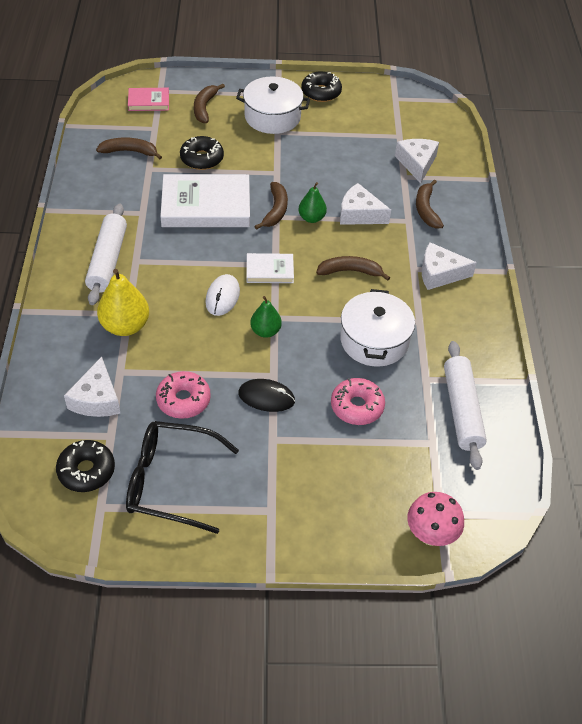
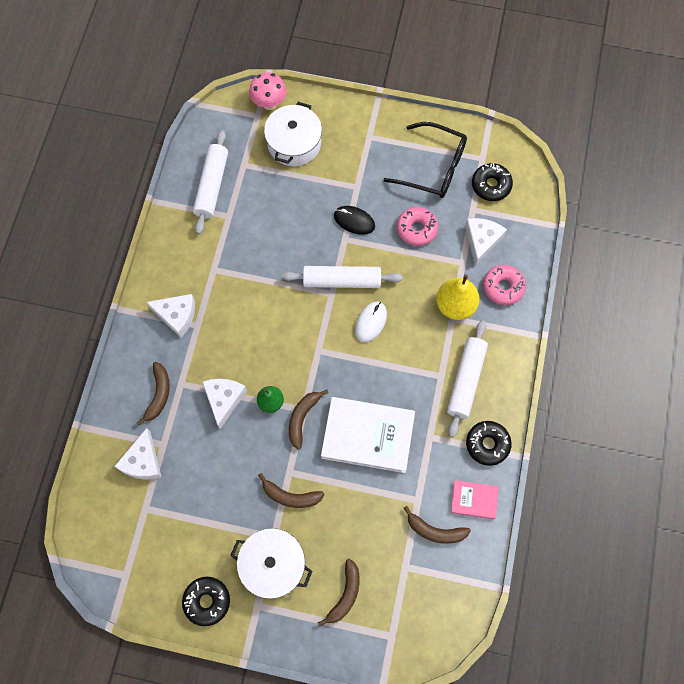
camera: 165 degrees left, 20 degrees up
(148, 101) = (407, 617): pink book -> pink book (474, 500)
(202, 158) = (361, 506): black donut -> black donut (487, 444)
(265, 331) = (342, 281): green pear -> white rolling pin
(269, 270) = (324, 344): white book -> none
(350, 271) = (254, 331): brown banana -> brown banana (290, 496)
(357, 406) = (288, 202): pink donut -> pink donut (503, 287)
(359, 214) = (224, 400): white cheese -> white cheese turned 120 degrees counterclockwise
(374, 340) = (256, 257): white pot -> white pot (294, 143)

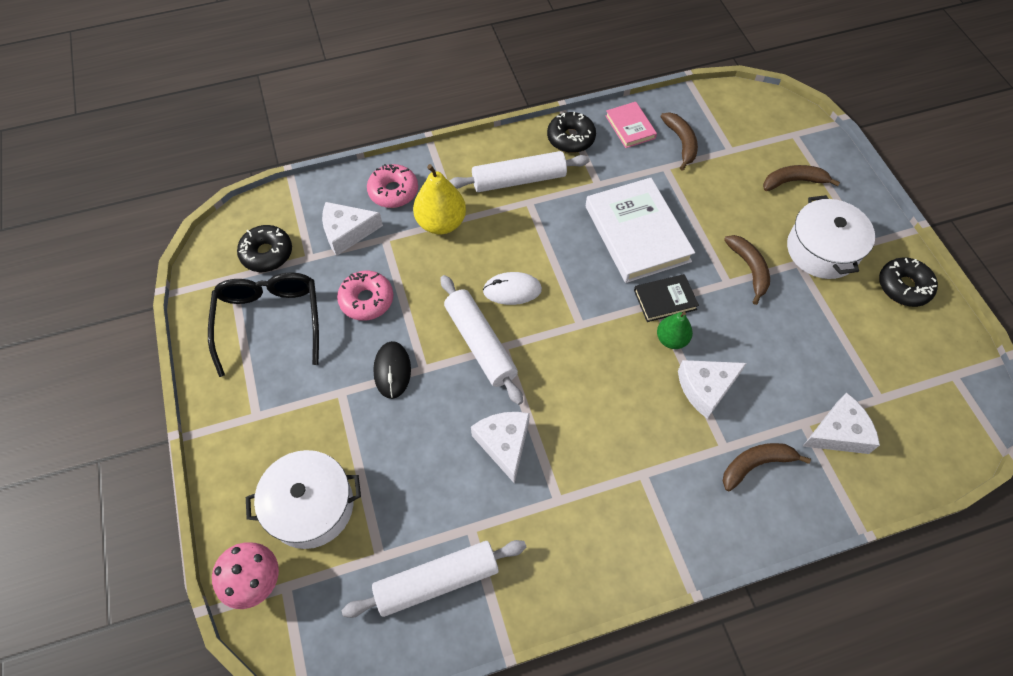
camera: 120 degrees left, 10 degrees down
(177, 316) = (648, 507): white cheese -> white cheese (504, 444)
(302, 418) = (665, 300): brown banana -> black book

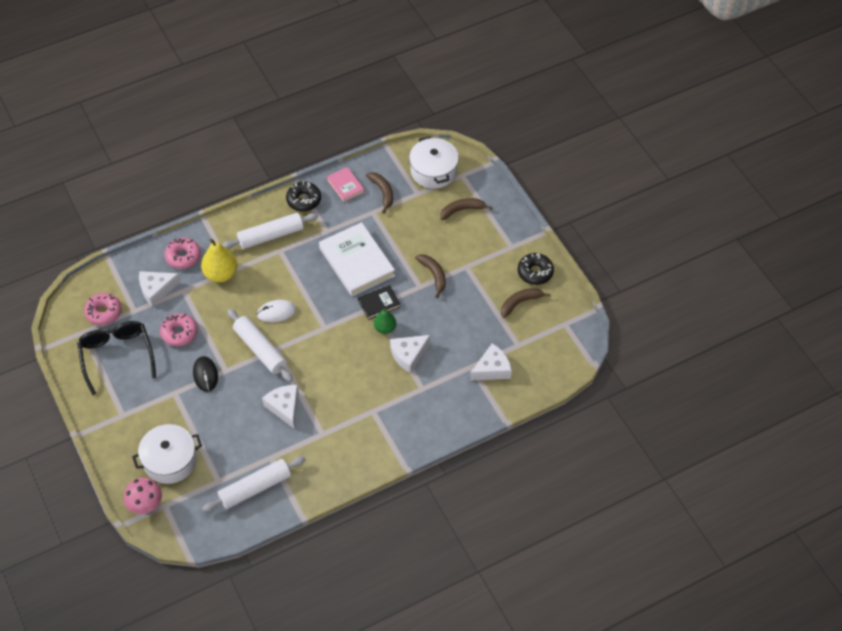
camera: 10 degrees left, 5 degrees down
(267, 253) = (104, 312): black donut -> pink donut
(755, 464) = (441, 395): brown banana -> brown banana (520, 303)
(822, 250) = (481, 255): white pot -> white pot (433, 171)

